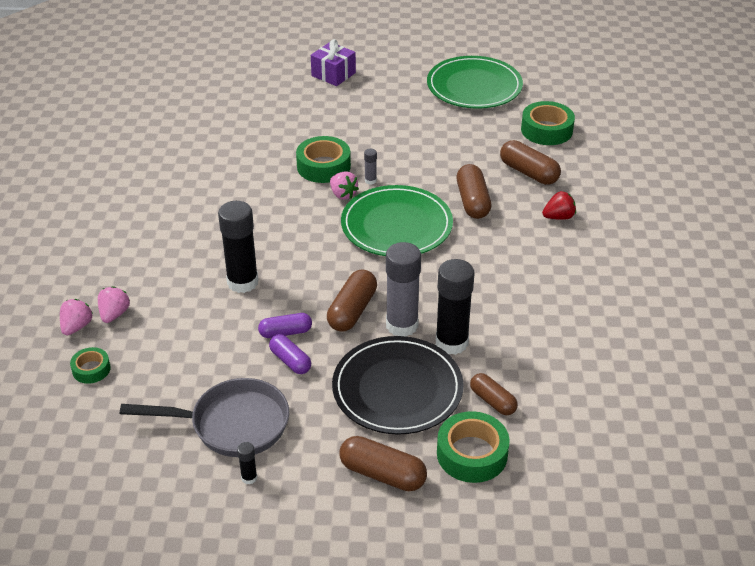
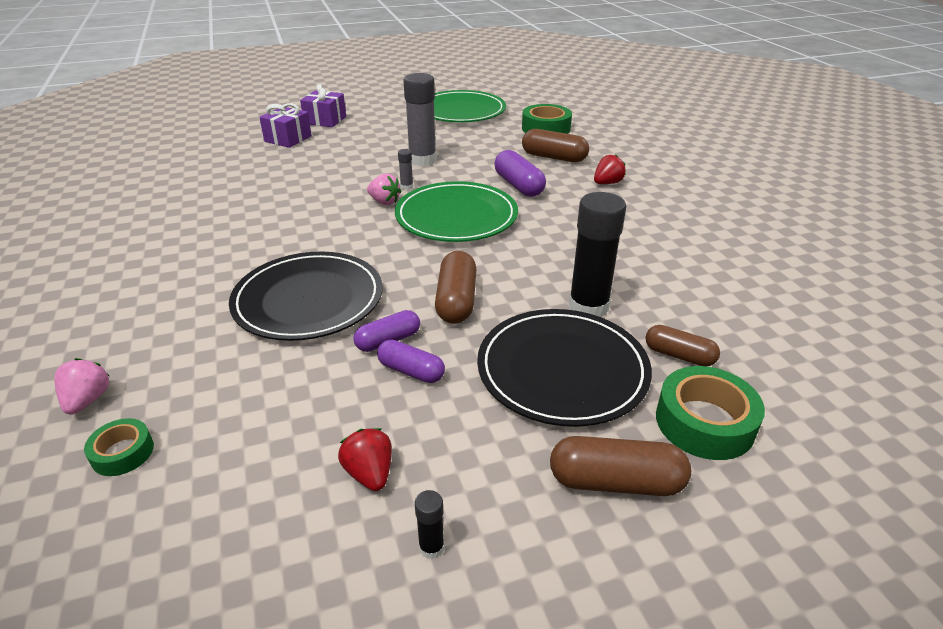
camera: 20 degrees left, 5 degrees down
(114, 314) = (143, 372): pink strawberry -> none
(232, 424) = (370, 473): grey pan -> red strawberry
(242, 282) = (308, 300): black glue stick -> black plate
(289, 94) = (288, 139): none -> purple gift
(323, 166) = (351, 184): green tape -> none
(402, 325) = (522, 302): grey glue stick -> grey glue stick (422, 160)
(472, 201) = (518, 185): brown capsule -> purple capsule

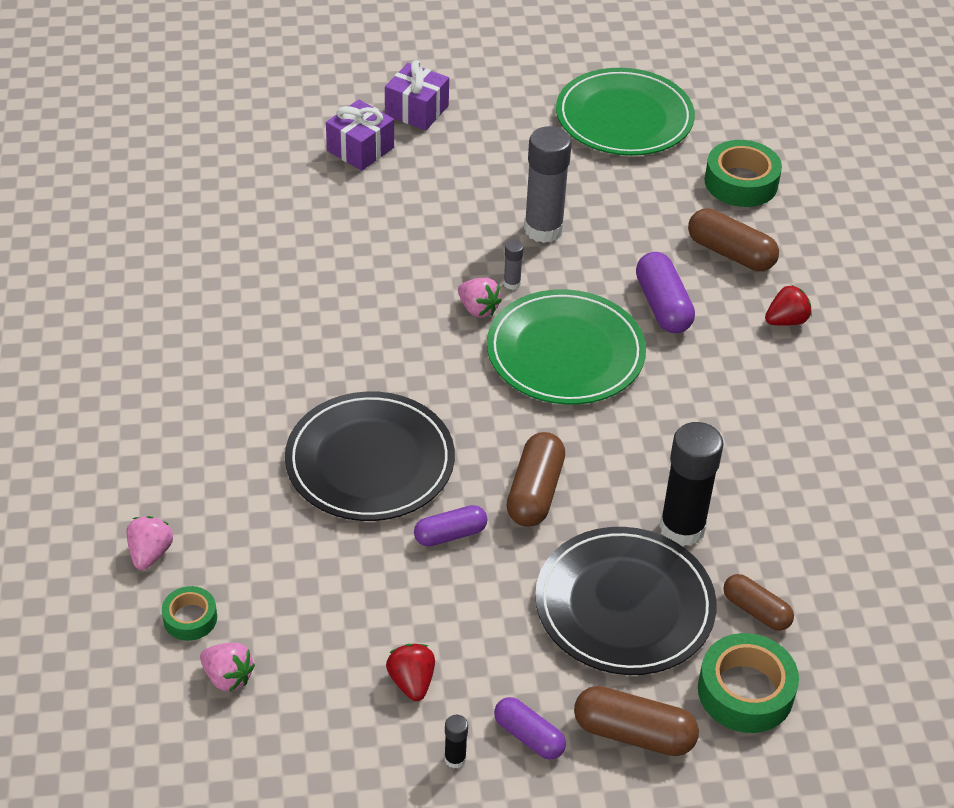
camera: 10 degrees right, 10 degrees up
(160, 506) = (228, 677): none -> pink strawberry
(411, 371) = (468, 578): purple capsule -> purple capsule (529, 736)

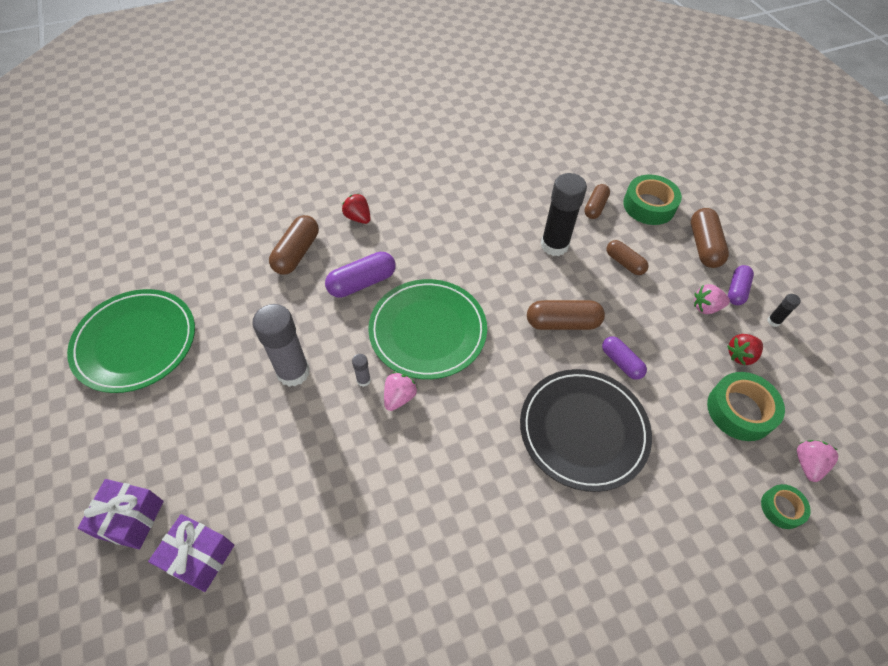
camera: 105 degrees left, 10 degrees up
(150, 553) = (748, 563): pink strawberry -> pink strawberry (706, 307)
(624, 605) = (624, 263): black plate -> brown capsule
(741, 182) = (215, 256): green tape -> green tape (740, 410)

